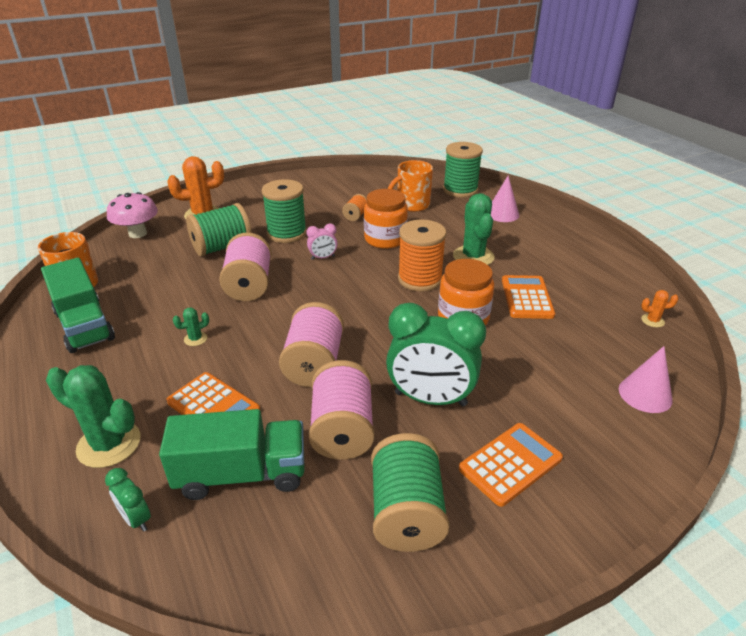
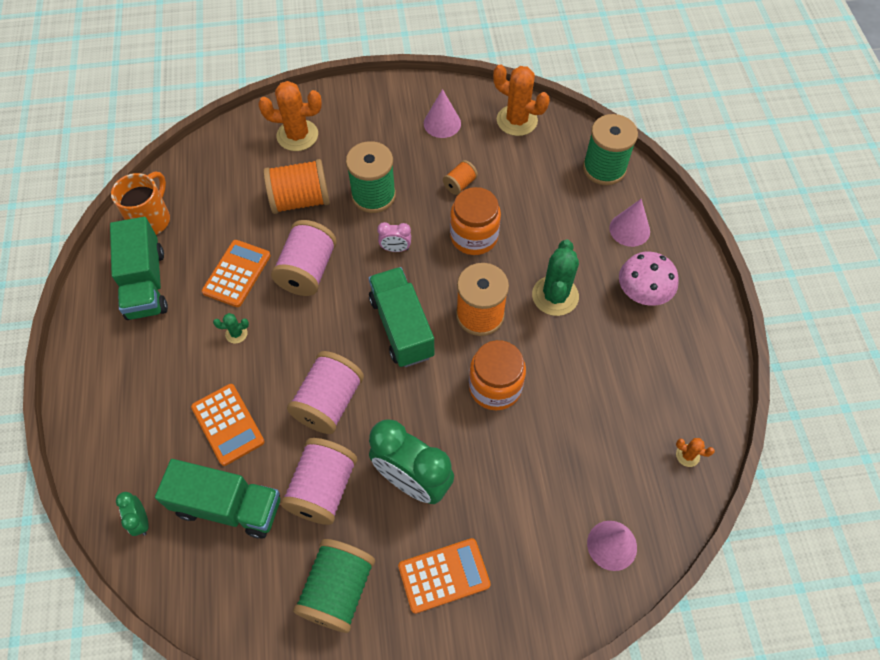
camera: 20 degrees right, 25 degrees up
(109, 444) = (137, 438): green cactus -> none
(138, 233) = (223, 151): pink mushroom -> pink mushroom (642, 294)
(222, 247) = (300, 200): green spool -> orange spool
(322, 190) = (442, 123): none -> pink cone
(356, 300) = (401, 327): none -> green truck
(379, 180) = (517, 120): none -> orange cactus
(412, 205) = (532, 182): orange mug -> none
(526, 298) = (576, 379): orange calculator -> orange calculator (236, 273)

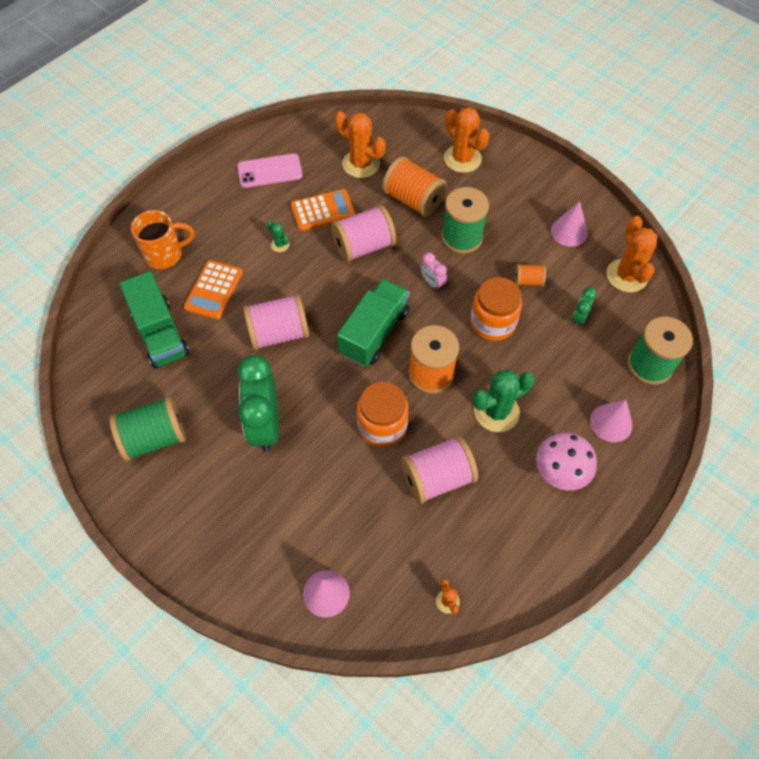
camera: 50 degrees right, 0 degrees up
(141, 521) = (114, 296): green clock -> green clock (579, 318)
(146, 283) = (270, 171): green truck -> pink phone
(151, 219) = (317, 137): orange mug -> orange mug (165, 254)
(220, 209) = (361, 164): none -> orange cactus
(323, 489) = (215, 377): pink spool -> pink spool (437, 478)
(444, 575) = (214, 494): orange calculator -> none

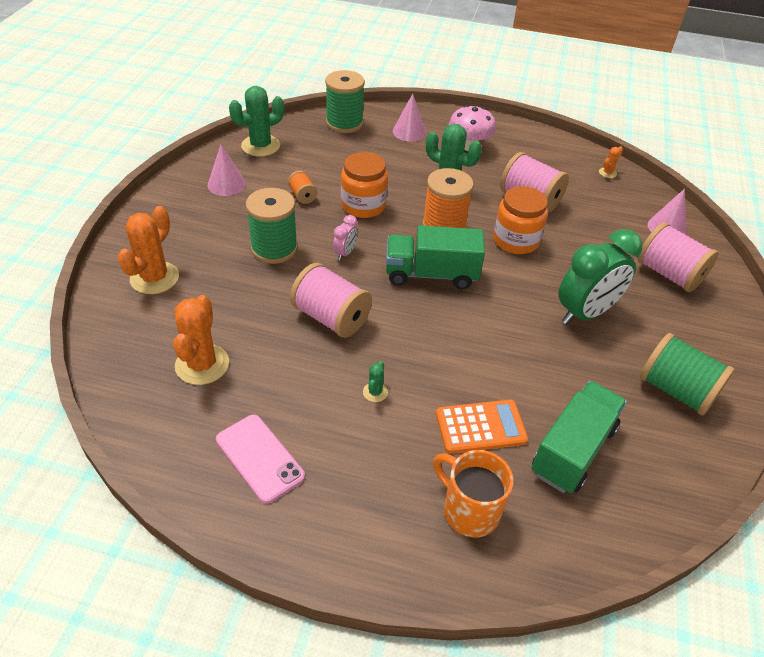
camera: 120 degrees left, 15 degrees down
(279, 333) = (487, 344): pink spool -> pink spool (668, 274)
(323, 210) = (299, 372): orange calculator -> none
(413, 200) = (240, 299): orange spool -> none
(579, 318) = (323, 162): green clock -> none
(626, 275) = (260, 146): orange cactus -> green cactus

